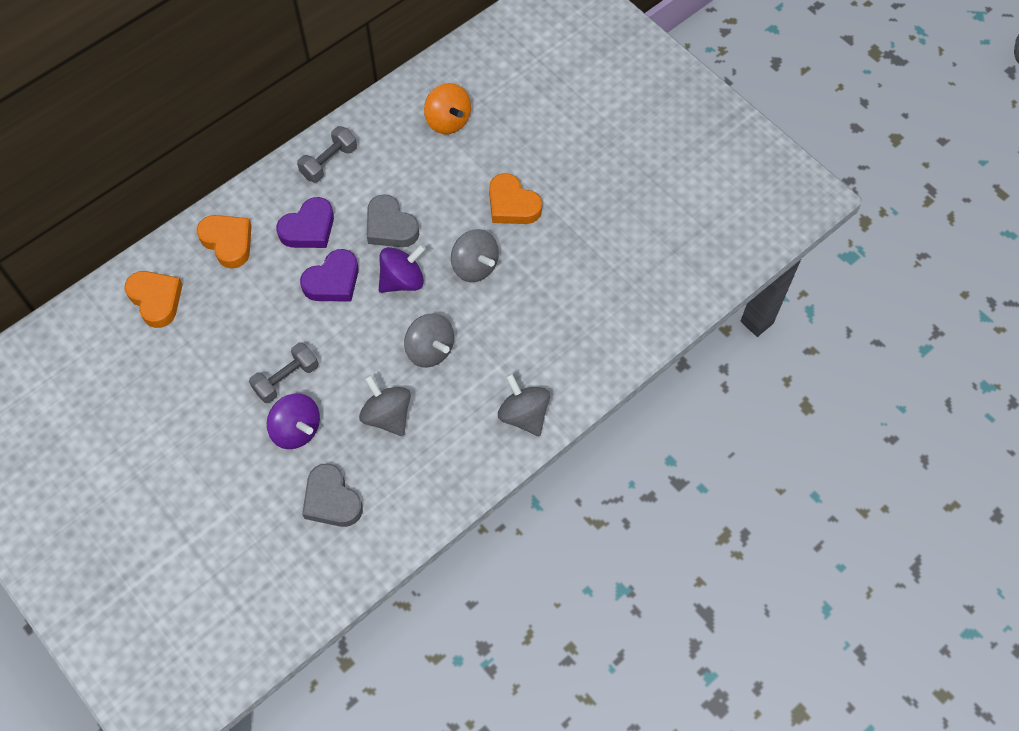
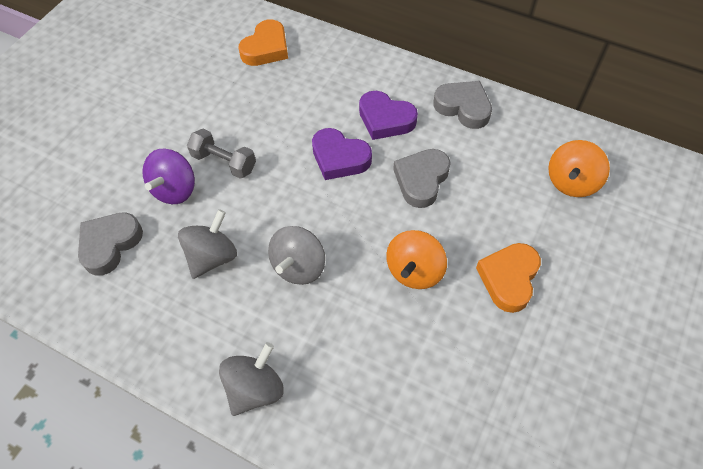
camera: 70 degrees right, 5 degrees down
(228, 242) = (342, 71): orange heart -> none
(329, 162) = (463, 107): grey dumbbell -> grey heart
(402, 280) = (367, 213): purple spinning top -> none
(475, 266) = (414, 271): grey spinning top -> orange spinning top

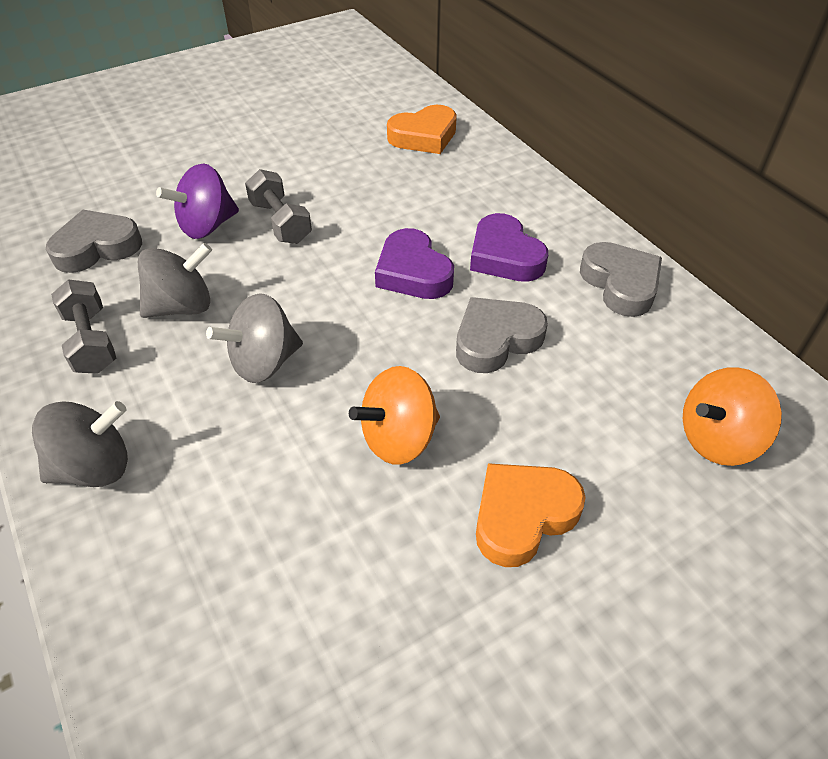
camera: 30 degrees right, 10 degrees down
(174, 313) = (91, 342): none -> grey dumbbell

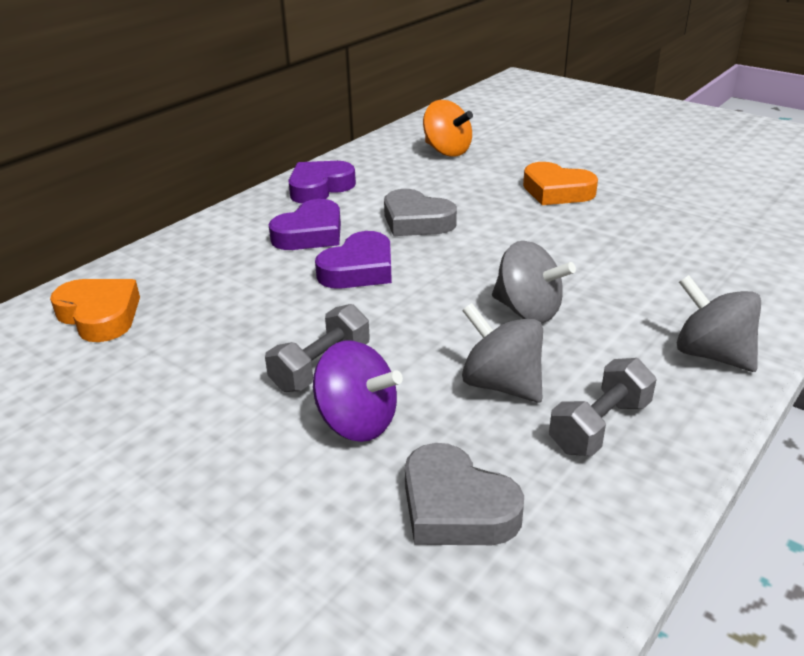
camera: 110 degrees left, 15 degrees down
(399, 438) = (542, 237): orange spinning top -> none
(620, 284) = (319, 188): grey heart -> purple heart

